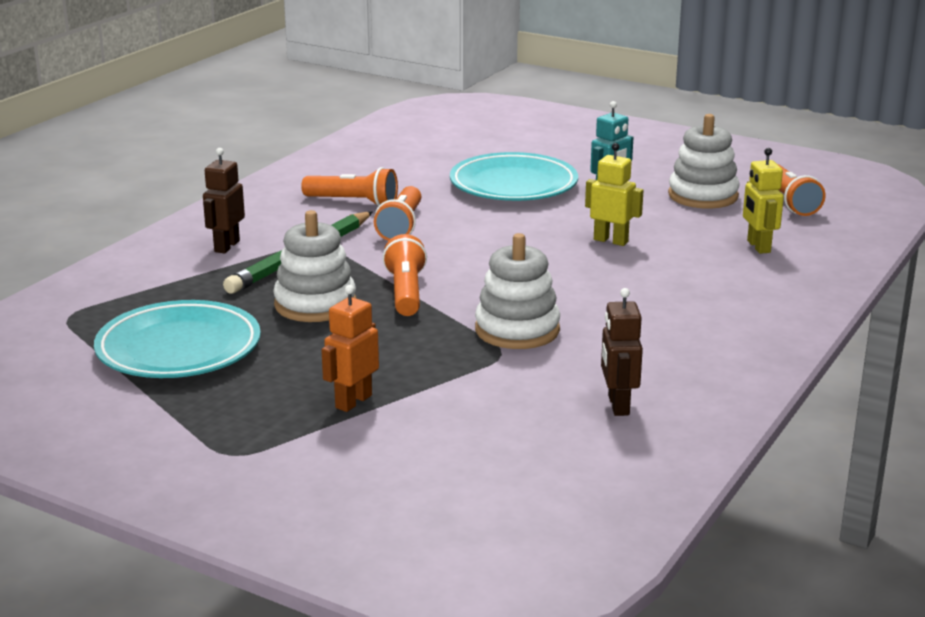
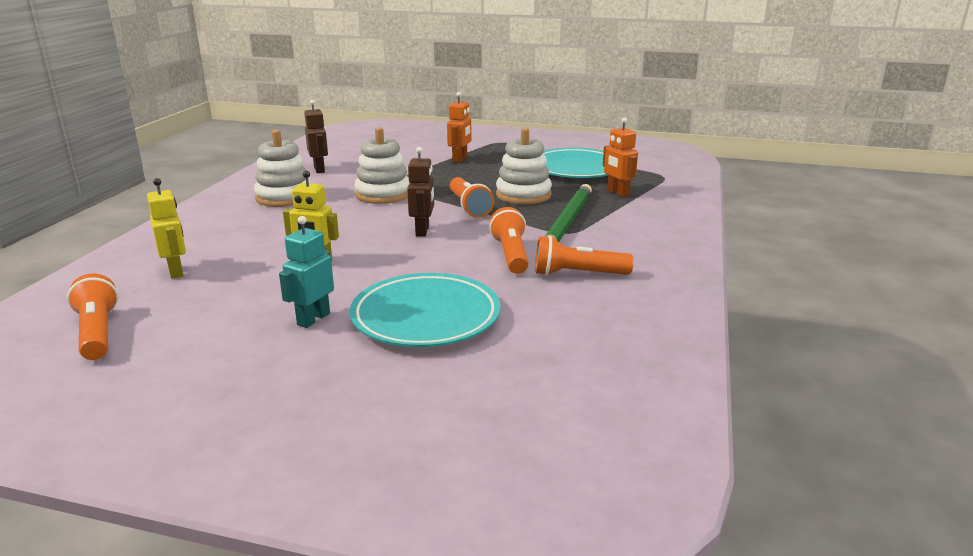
camera: 165 degrees right, 0 degrees up
(182, 292) = (617, 193): none -> orange robot
(226, 246) = (633, 223): brown robot -> brown robot (423, 231)
(703, 196) = (201, 329): white stacking toy -> white stacking toy (284, 197)

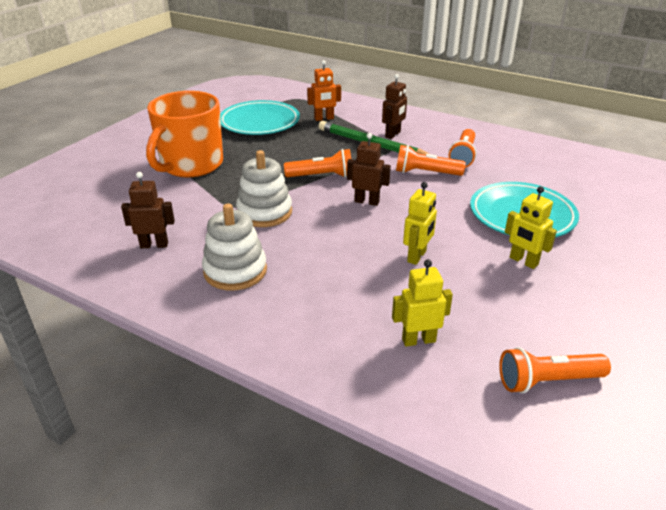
camera: 75 degrees left, 10 degrees up
(313, 319) = (523, 261): turquoise robot -> yellow robot
(460, 159) = (191, 165): orange robot -> orange mug
(523, 195) = (307, 151): white stacking toy -> none
(607, 230) = (393, 134): none -> brown robot

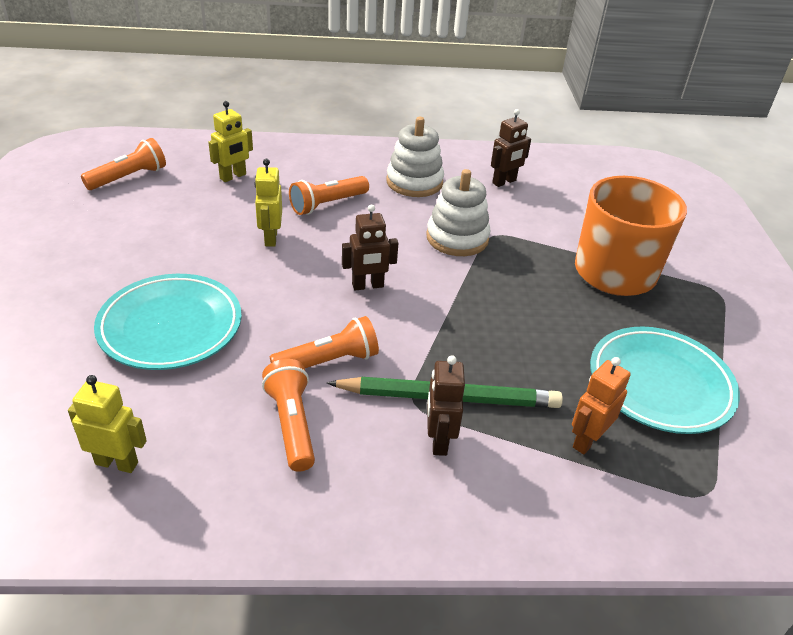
camera: 145 degrees right, 5 degrees up
(322, 176) = (453, 306): orange flashlight -> orange flashlight (327, 204)
(523, 261) = (160, 264): yellow robot -> yellow robot (117, 463)

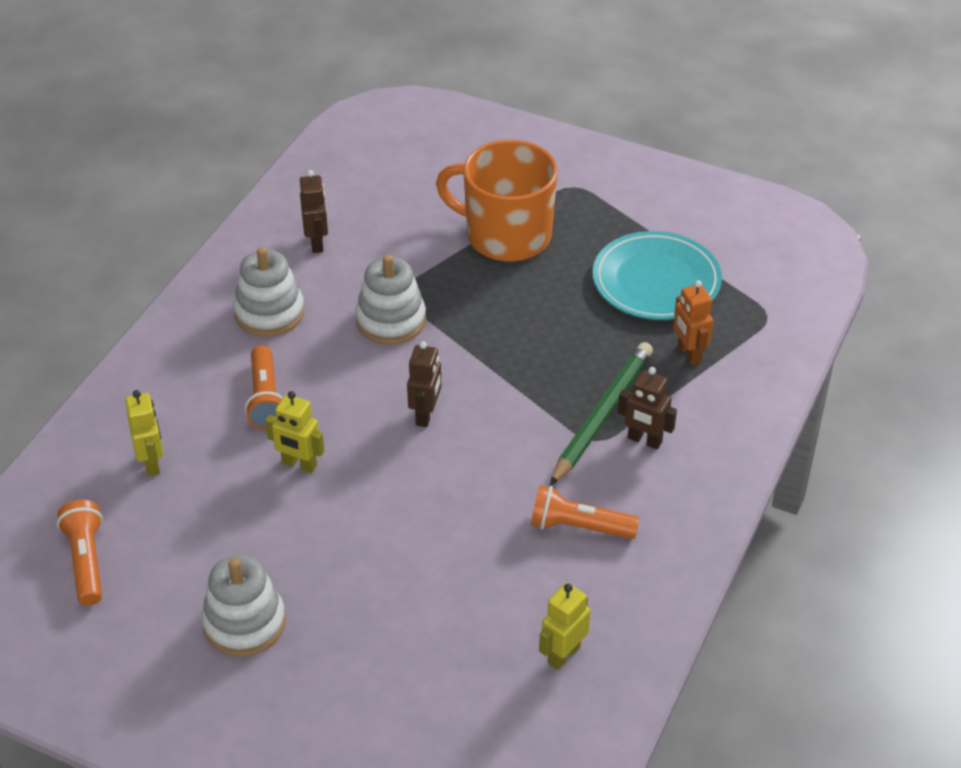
camera: 60 degrees left, 5 degrees up
(94, 258) = (244, 623): none -> white stacking toy
(170, 327) = (401, 581): turquoise plate -> none
(328, 362) = (516, 478): orange flashlight -> none

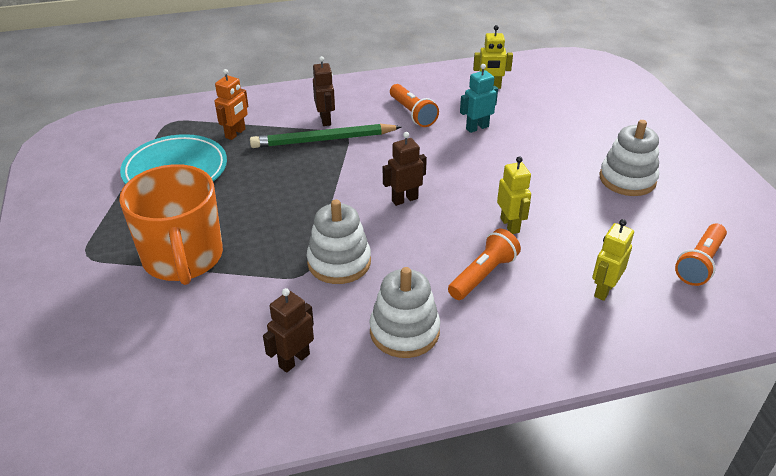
camera: 130 degrees left, 5 degrees down
(485, 566) = (477, 127): none -> turquoise robot

